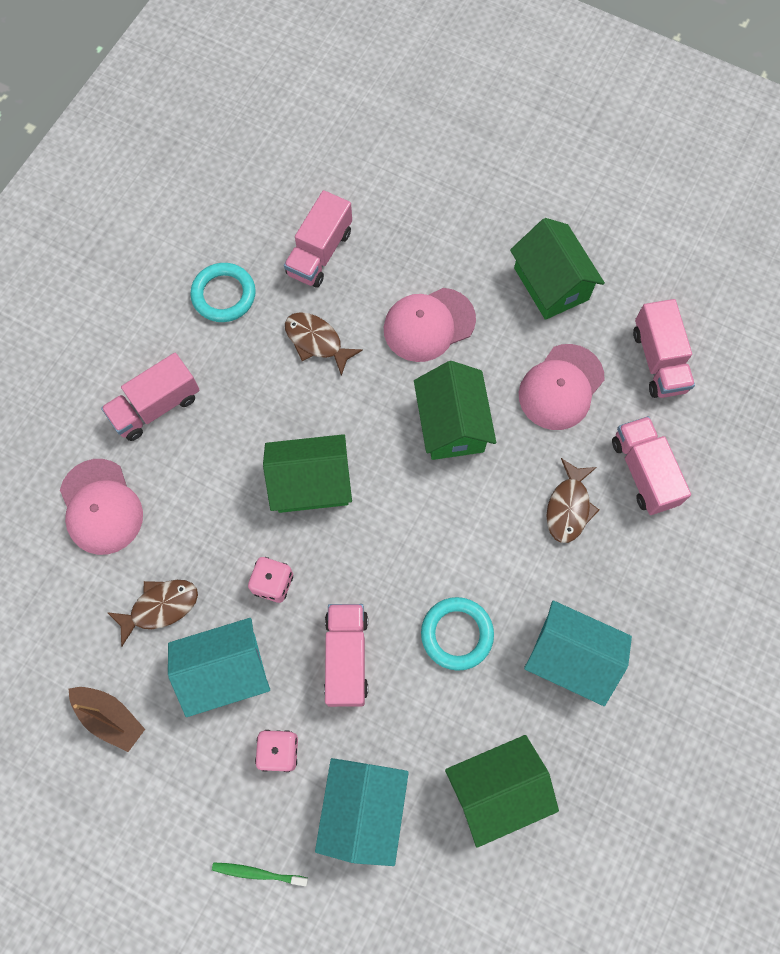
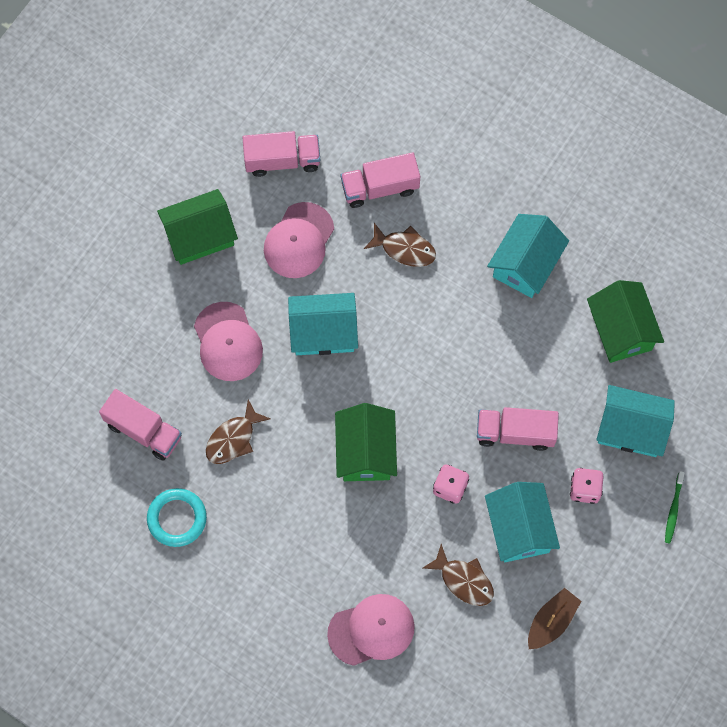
camera: 85 degrees left, 0 degrees up
(156, 406) = (282, 581): pink truck -> none
(160, 607) = (463, 580): brown fish -> brown fish turned 150 degrees clockwise
(452, 424) = (323, 332): green house -> turquoise house
(457, 634) = (502, 347): turquoise ring -> none
(561, 387) = (299, 241): pink cap -> pink cap turned 75 degrees clockwise

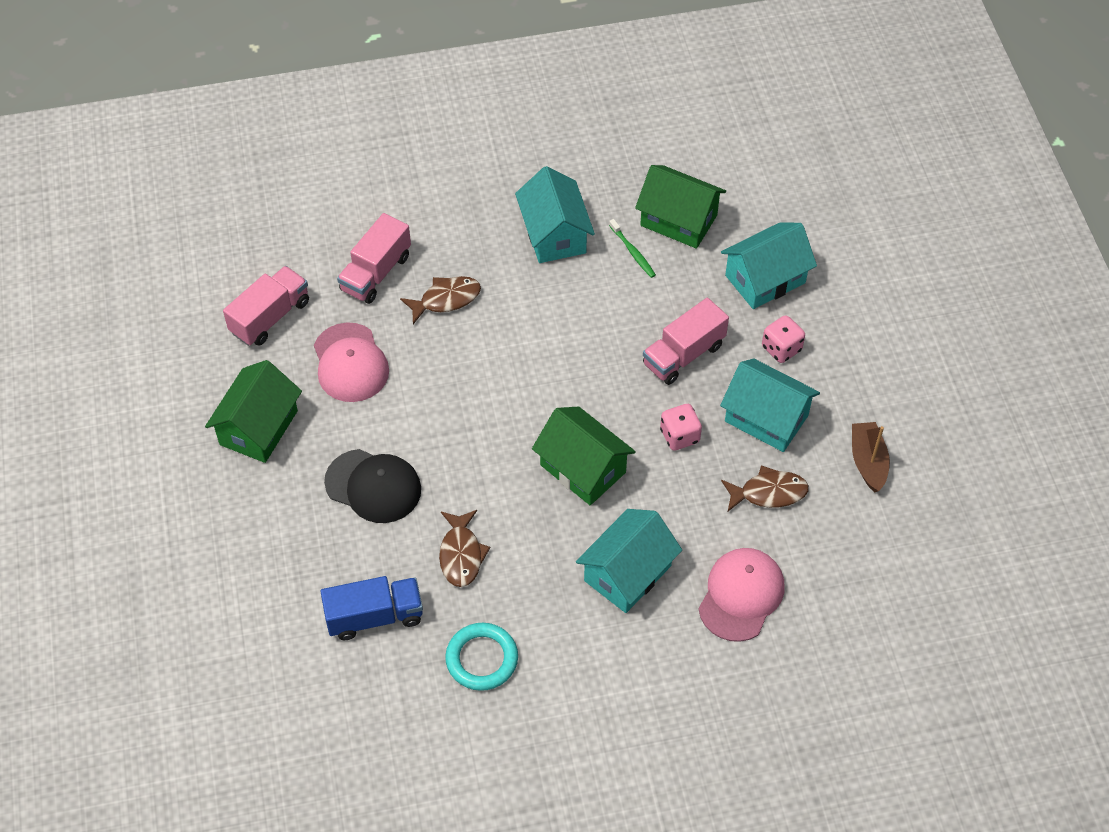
camera: 45 degrees left, 15 degrees down
(143, 430) = (374, 616): pink truck -> blue truck
(228, 342) = (373, 486): pink cap -> black cap
(323, 332) = (447, 412): turquoise house -> turquoise house (627, 573)
(673, 510) = (861, 307): green toothbrush -> green toothbrush (633, 252)

